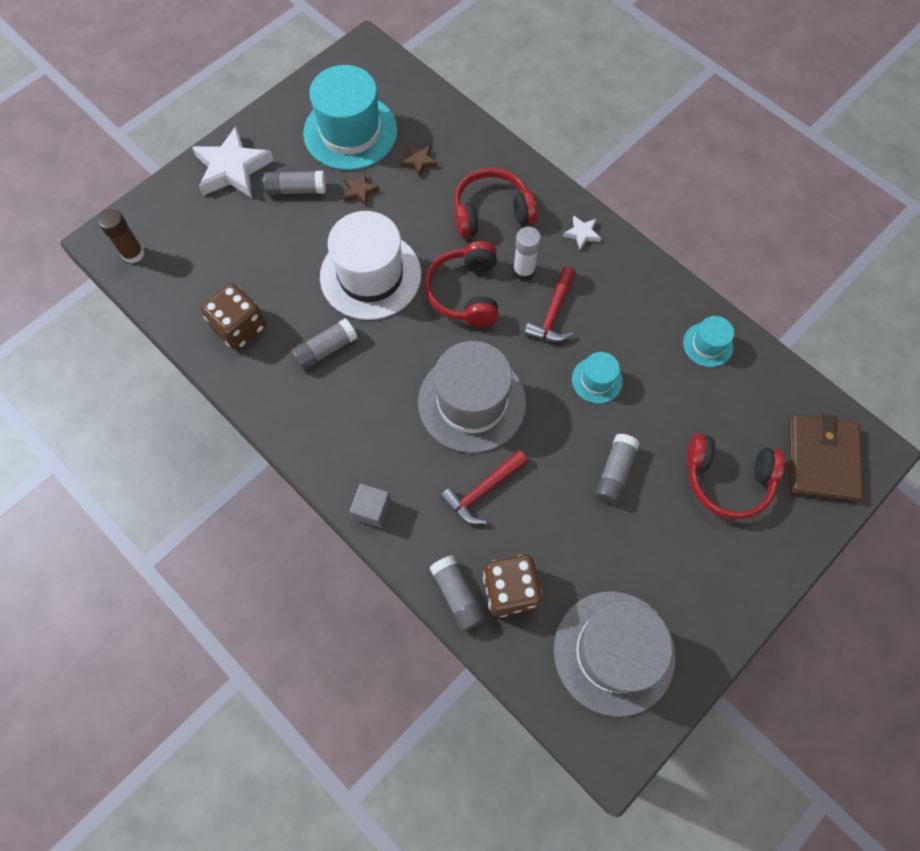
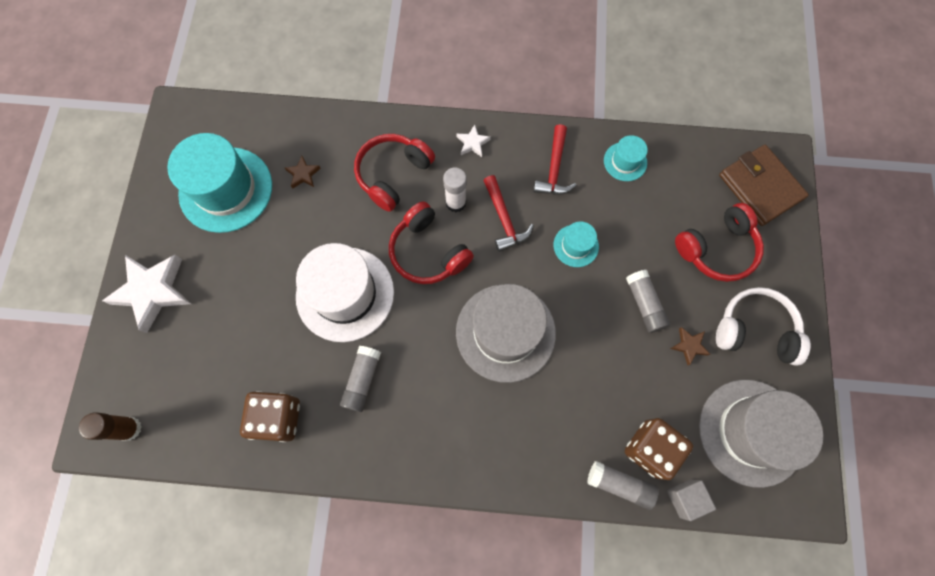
camera: 40 degrees left, 5 degrees up
(296, 189) = (223, 269): grey glue stick -> none
(360, 191) = (277, 232): brown star -> brown star (689, 346)
(372, 509) = (506, 474): grey cube -> grey cube (685, 498)
(483, 491) = (570, 392): red hammer -> red hammer (554, 169)
(698, 574) = (755, 330): none -> white headphones

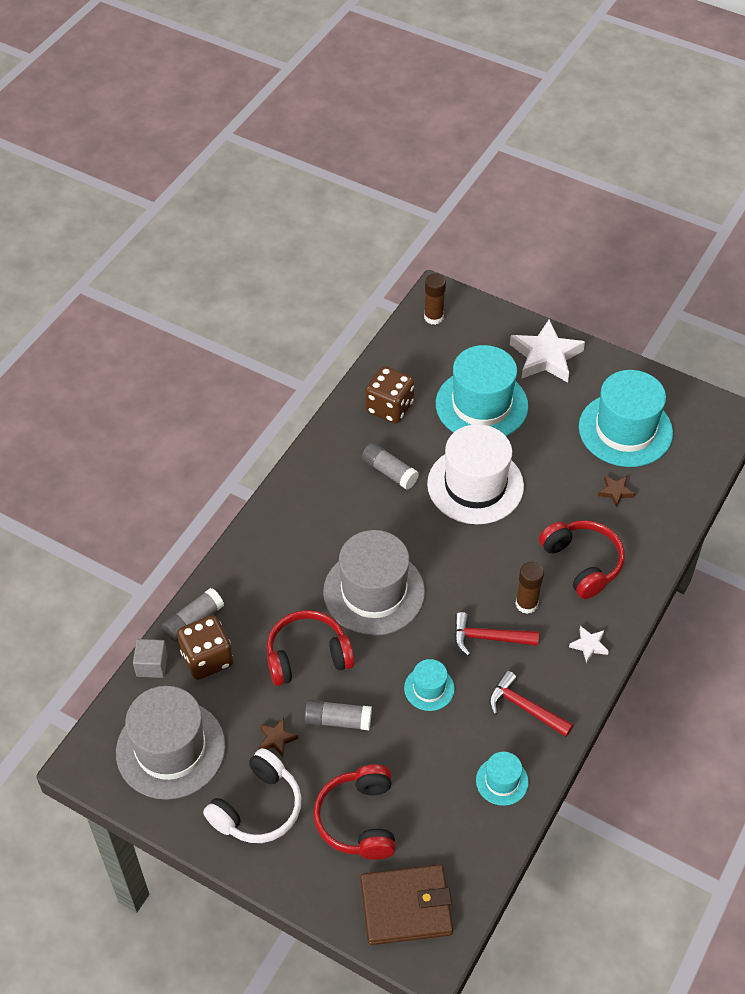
camera: 115 degrees right, 20 degrees down
(241, 328) = (481, 405): none -> turquoise hat
(428, 252) = (485, 562): red headphones -> red headphones (307, 656)
(456, 202) = (526, 604): white glue stick -> brown glue stick

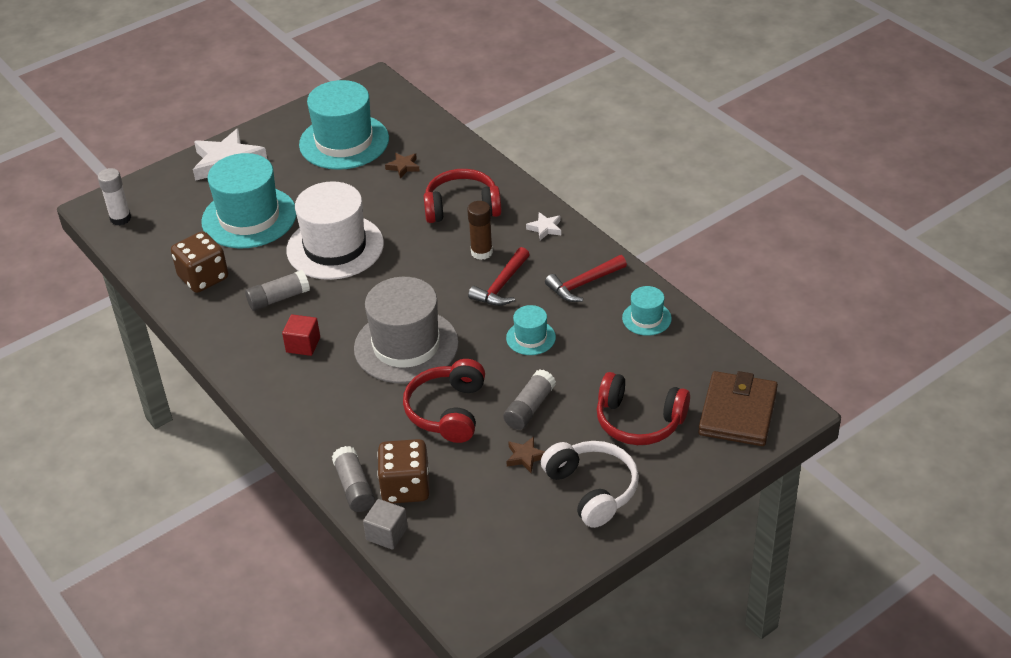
camera: 65 degrees left, 10 degrees down
(170, 749) = (493, 541): grey hat -> none
(341, 514) = (303, 345): none -> red cube
(433, 317) = (120, 218): brown glue stick -> white glue stick

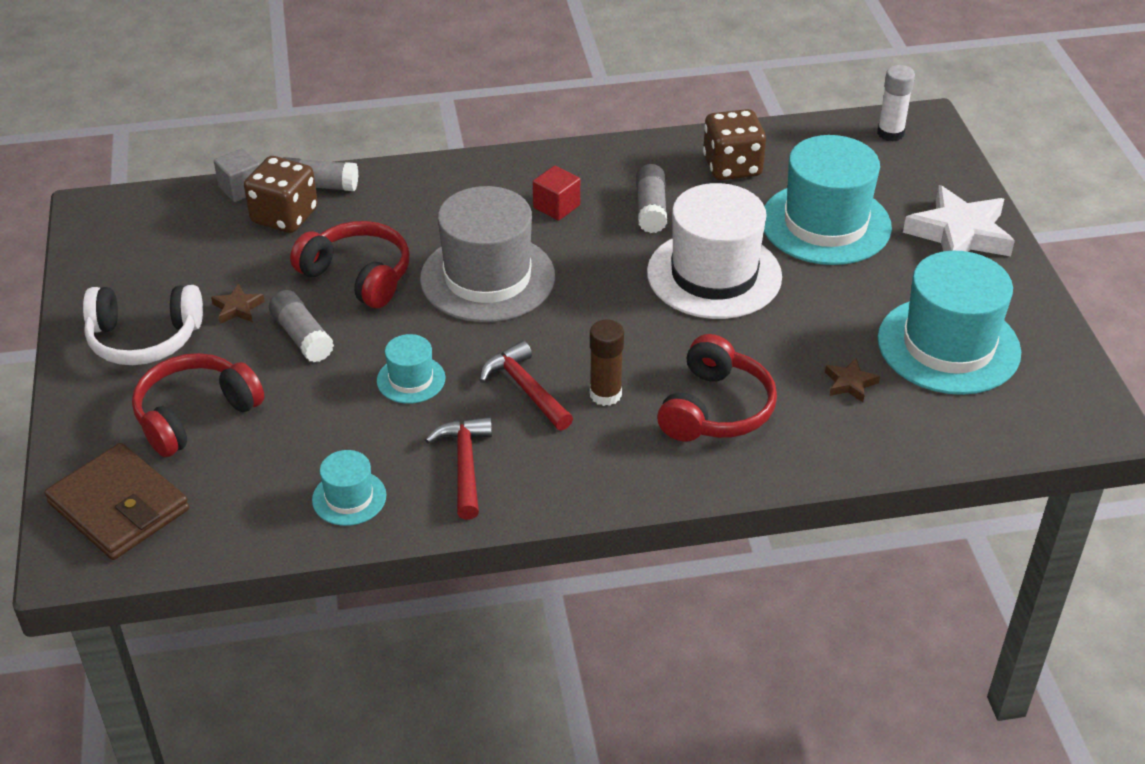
camera: 115 degrees right, 0 degrees up
(545, 228) = (608, 473): white star -> none

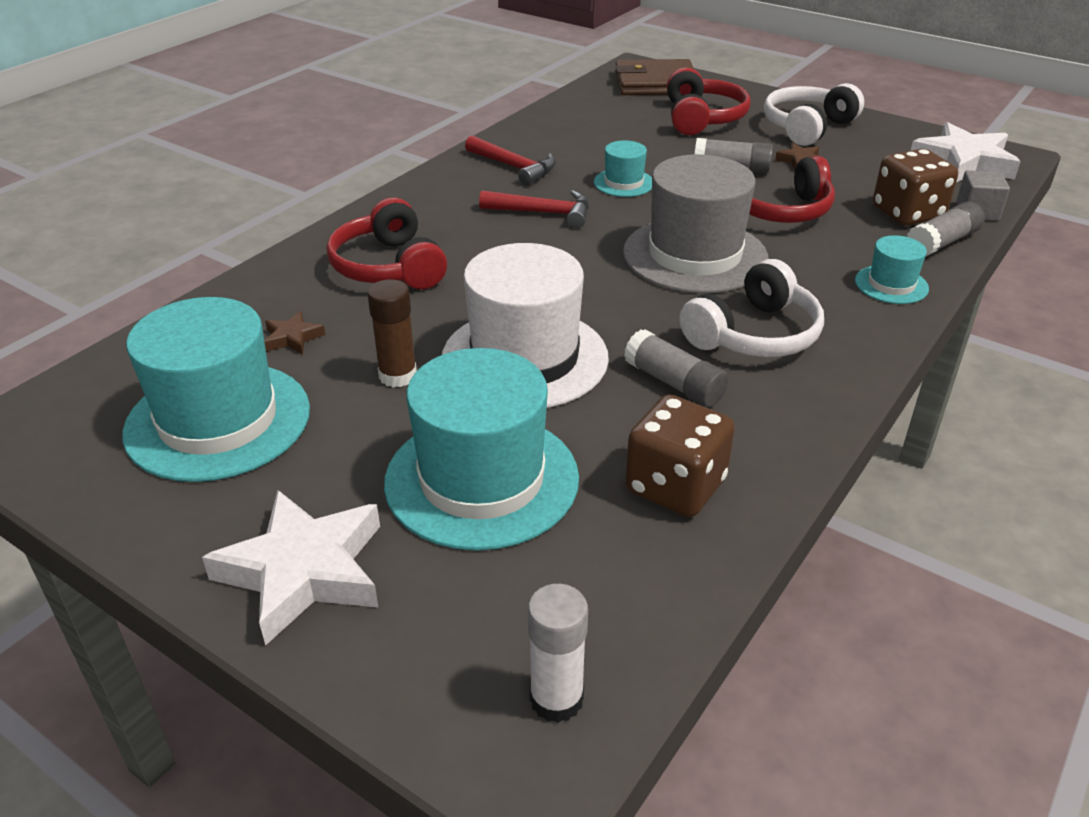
camera: 135 degrees right, 5 degrees down
(137, 226) = (963, 162): none -> white star
(349, 498) = (552, 130): turquoise hat -> turquoise hat (891, 284)
(556, 206) = (753, 334): red cube -> white headphones
(605, 394) = (484, 236): brown glue stick -> brown glue stick (398, 376)

